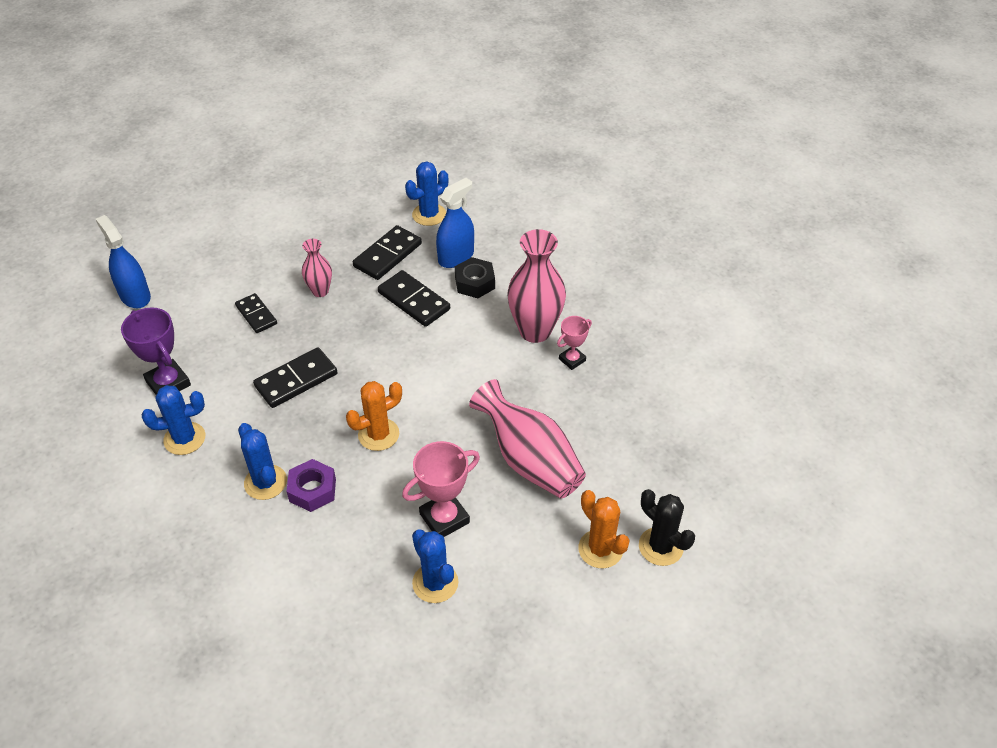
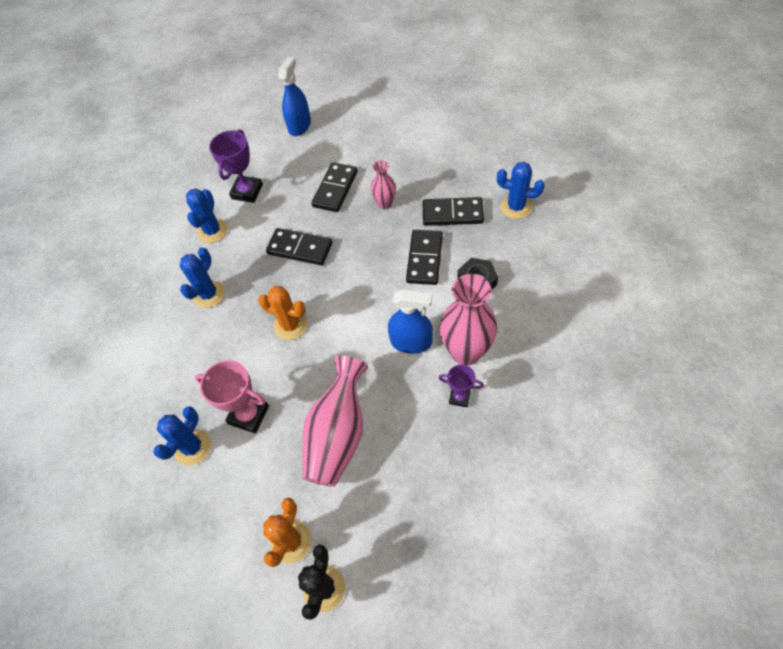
camera: 60 degrees right, 10 degrees up
(184, 438) = (212, 231): blue cactus -> blue cactus turned 60 degrees clockwise
(256, 315) = (335, 189): black domino -> black domino, size x1.51
(312, 490) = (220, 323): purple nut -> none
(456, 257) = (491, 252): blue spray bottle -> blue spray bottle (411, 342)
(572, 360) = (459, 397): pink trophy -> purple trophy

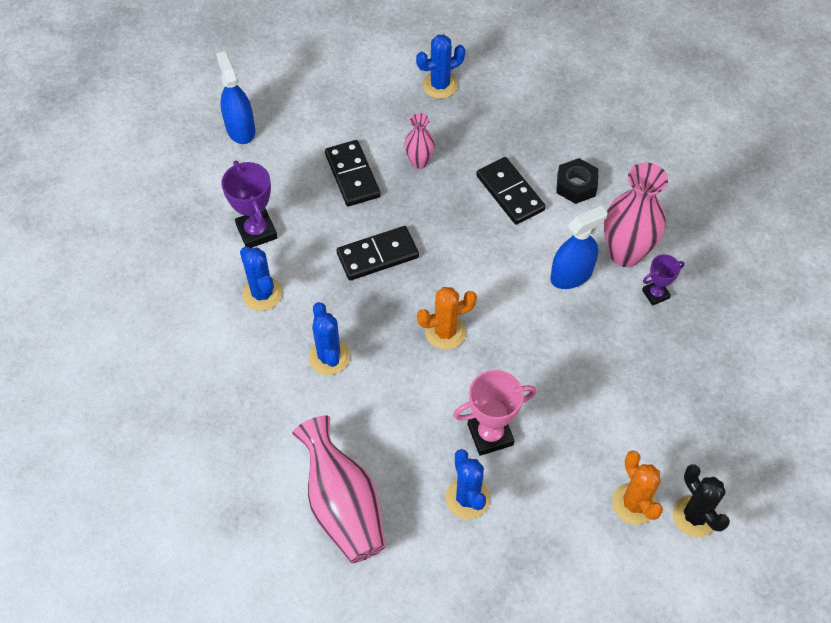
camera: 45 degrees left, 0 degrees up
(338, 434) = (586, 394): pink vase -> pink vase (343, 505)
(452, 213) = (494, 135): black domino -> none
(516, 207) = (546, 96): blue cactus -> blue cactus (440, 85)

